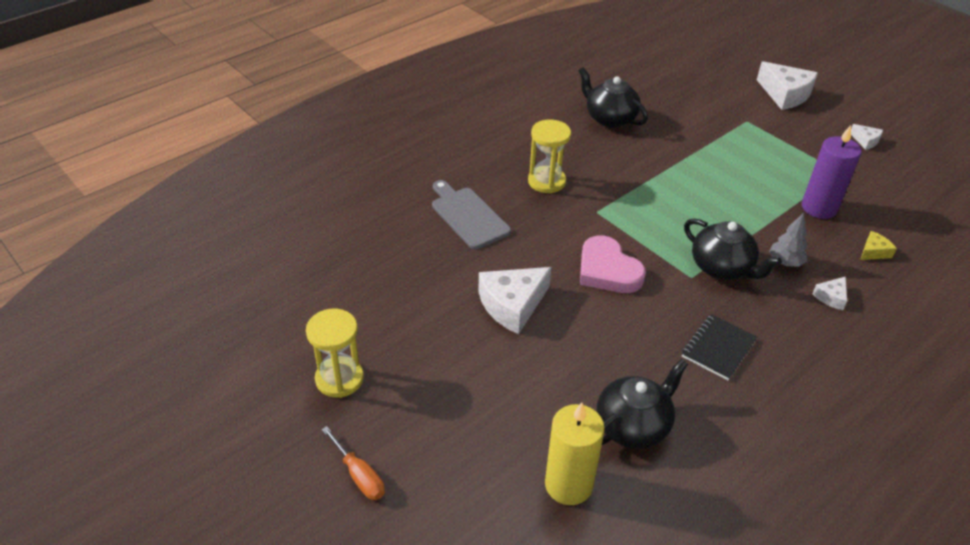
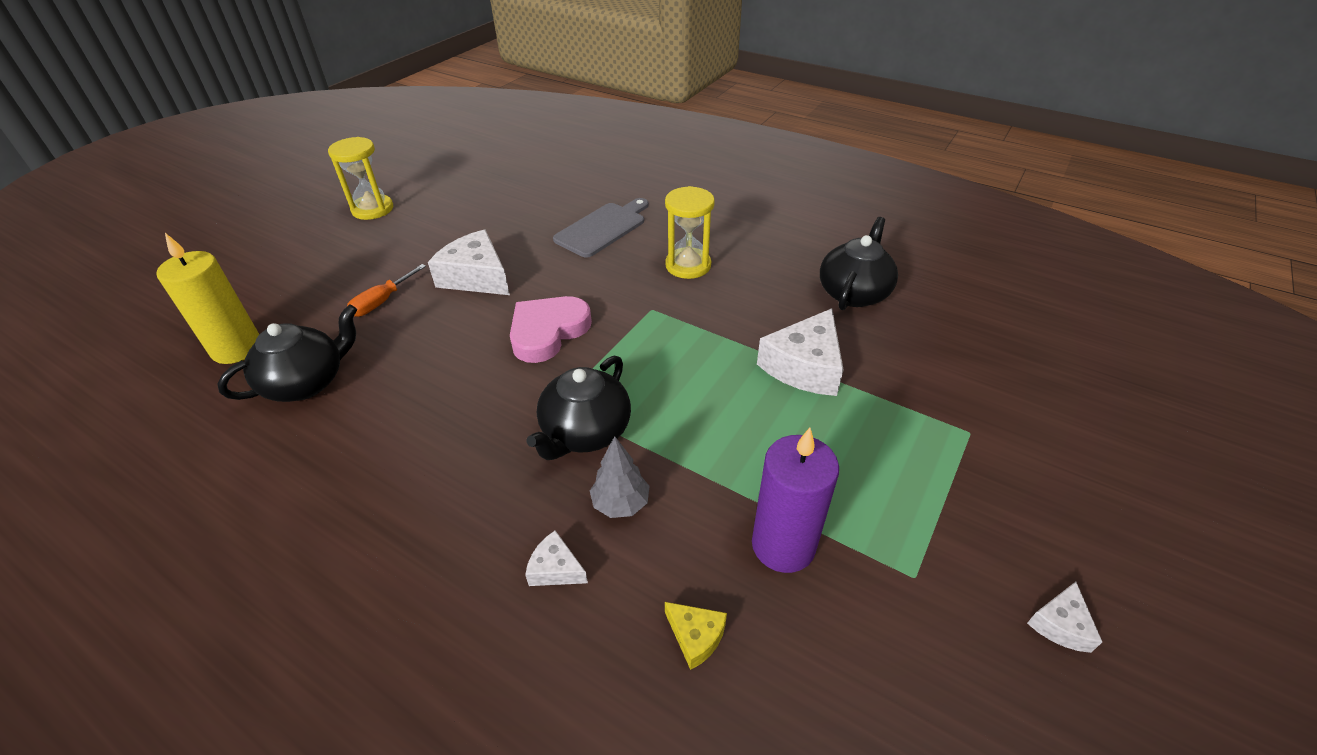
camera: 75 degrees right, 0 degrees up
(359, 475) = (270, 239): orange screwdriver -> orange screwdriver (382, 301)
(633, 425) = (307, 382): black teapot -> black teapot turned 75 degrees counterclockwise
(718, 348) = (429, 441): black notebook -> none
(785, 94) = (1107, 480): white cheese -> white cheese (804, 366)

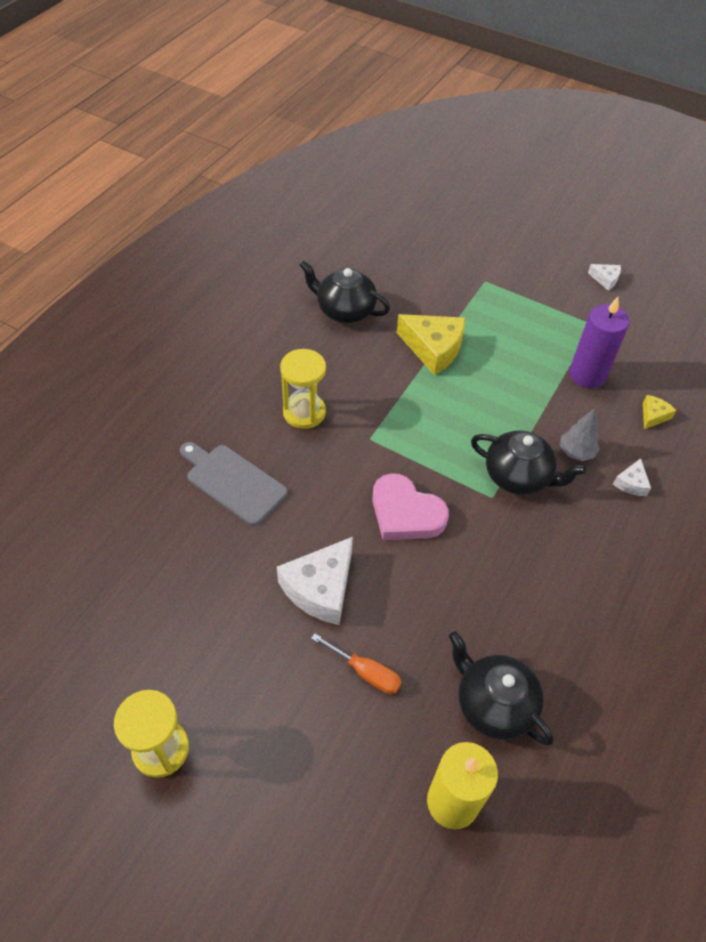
camera: 95 degrees left, 10 degrees up
(804, 366) = (433, 348): white cheese -> yellow cheese

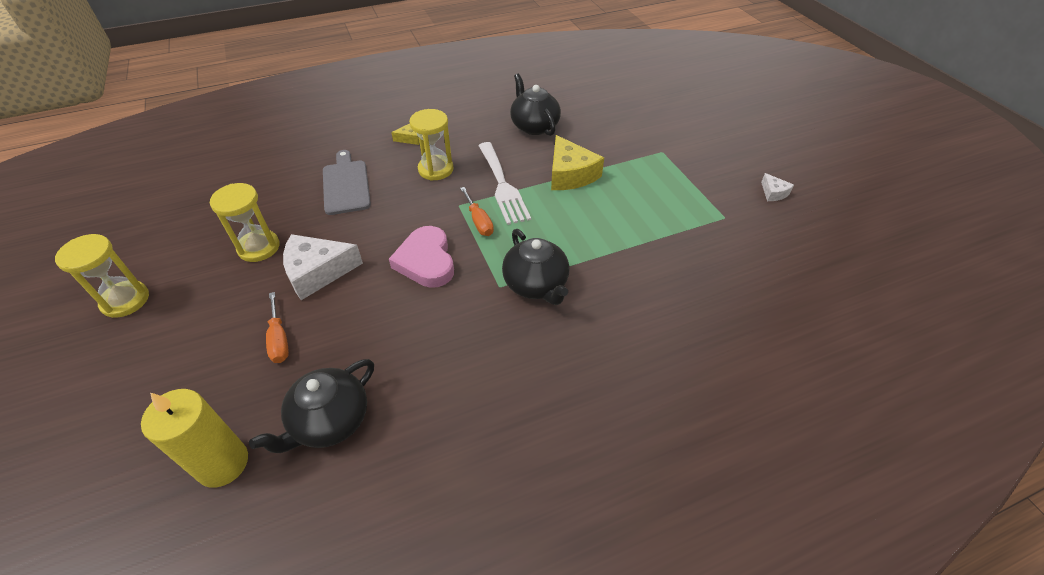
camera: 40 degrees right, 5 degrees down
(229, 603) = (259, 247): none -> yellow hourglass
(387, 395) = (502, 186): none -> white fork
(406, 444) = (478, 221): none -> orange screwdriver
(493, 704) = (330, 421): black teapot -> black teapot turned 135 degrees counterclockwise
(576, 452) = (603, 294): grey tree -> none
(587, 375) = (678, 248): purple candle -> none
(631, 483) = (627, 343): white cheese -> none
(653, 416) = (707, 306): yellow cheese -> yellow cheese (410, 138)

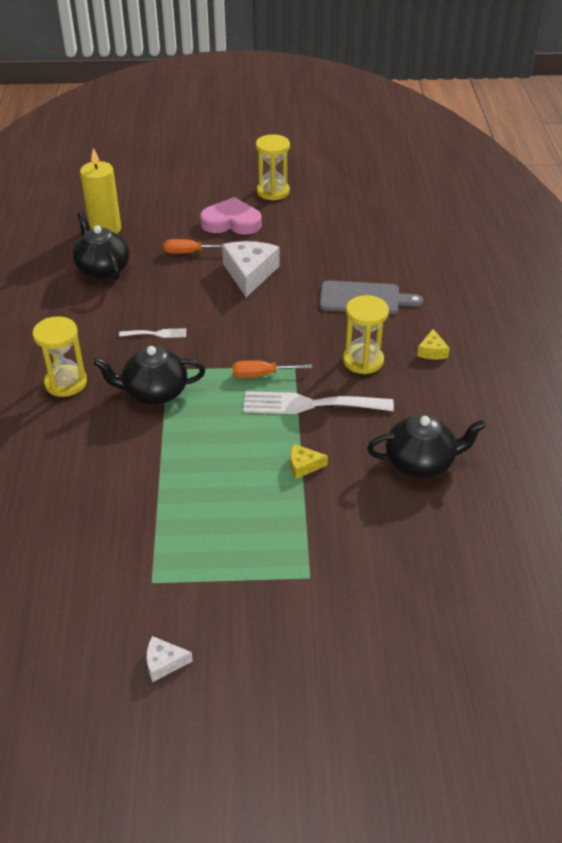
camera: 110 degrees right, 5 degrees down
(259, 247) = (298, 247): yellow hourglass -> yellow hourglass (66, 383)
(426, 261) = (226, 332): pink heart -> pink heart (231, 222)
(447, 314) = (156, 334): none -> white fork
(570, 174) = (303, 466): yellow cheese -> yellow cheese, size x0.49

